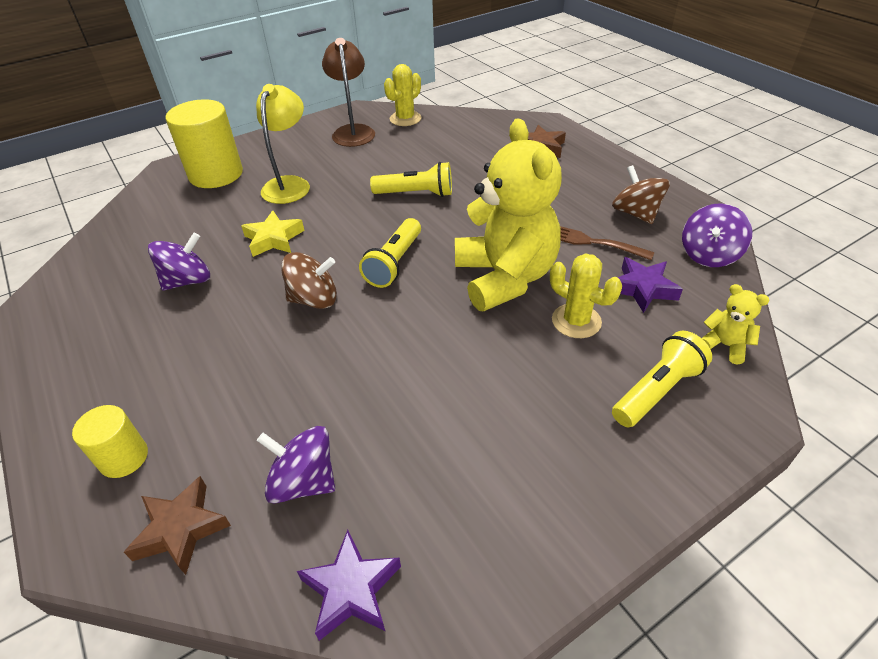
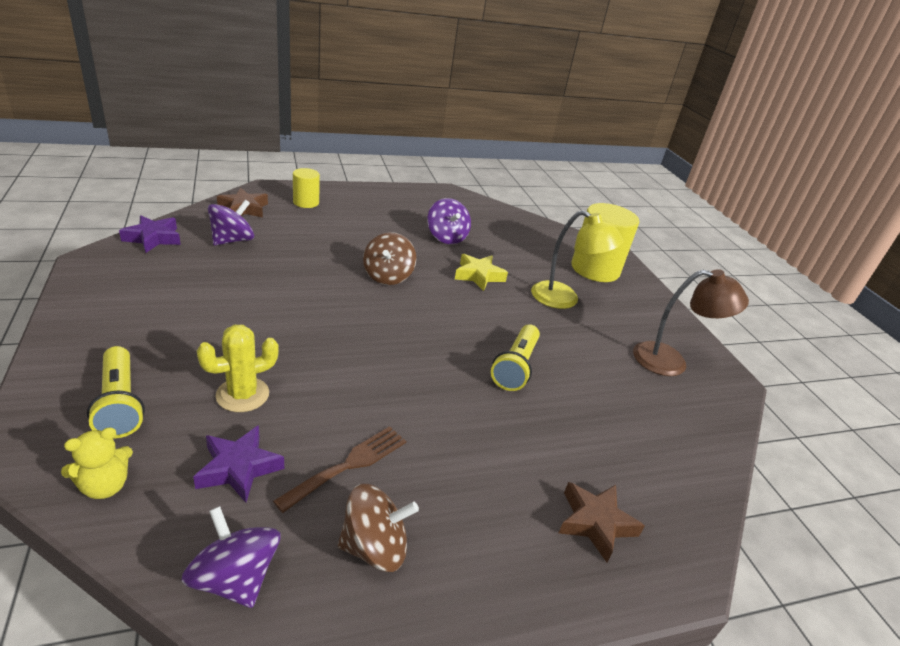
camera: 100 degrees right, 10 degrees down
(394, 263) = (406, 321): yellow flashlight -> none
(405, 119) = (703, 412): yellow cactus -> none
(505, 278) = (338, 375): yellow teddy bear -> none

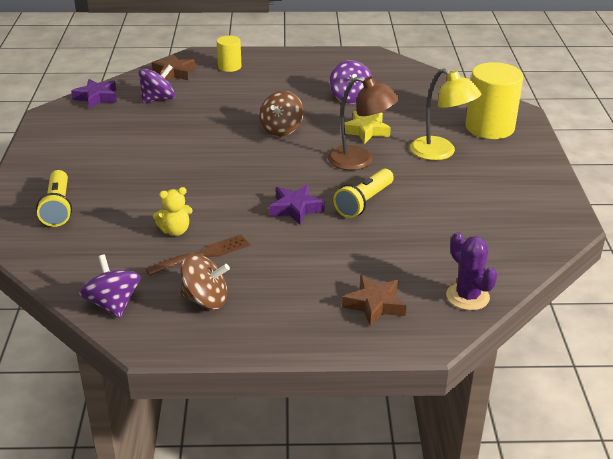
camera: 20 degrees right, 0 degrees up
(105, 486) = (43, 252): yellow teddy bear -> yellow teddy bear (175, 231)
(239, 468) = (128, 250): purple star -> purple star (295, 208)
(242, 395) = (140, 208): yellow cactus -> none
(671, 361) = (517, 206): brown lamp -> brown lamp (360, 161)
(690, 494) = (467, 296): none -> purple cactus

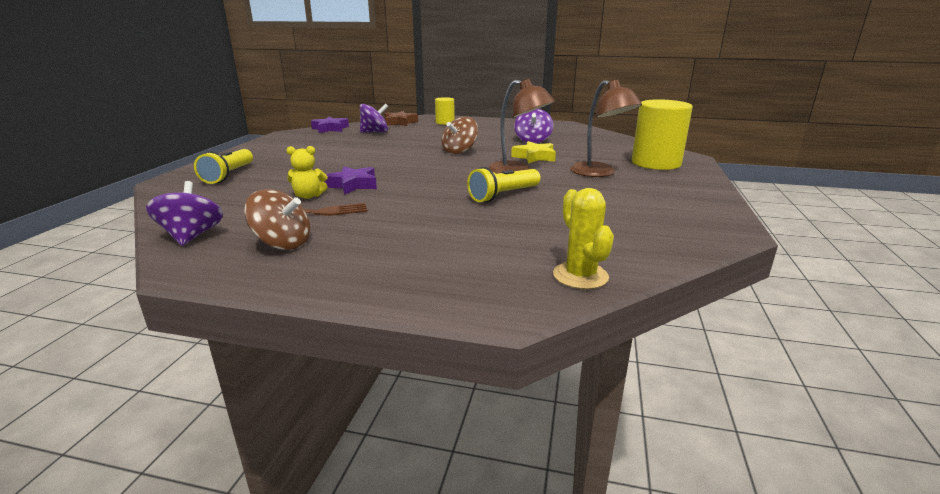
camera: 15 degrees right, 10 degrees down
(295, 208) = (433, 193): purple star -> purple star (353, 185)
(374, 305) = (461, 269): brown star -> none
(440, 153) = (599, 173): yellow lamp -> brown lamp
(467, 296) = (580, 276): purple cactus -> yellow cactus

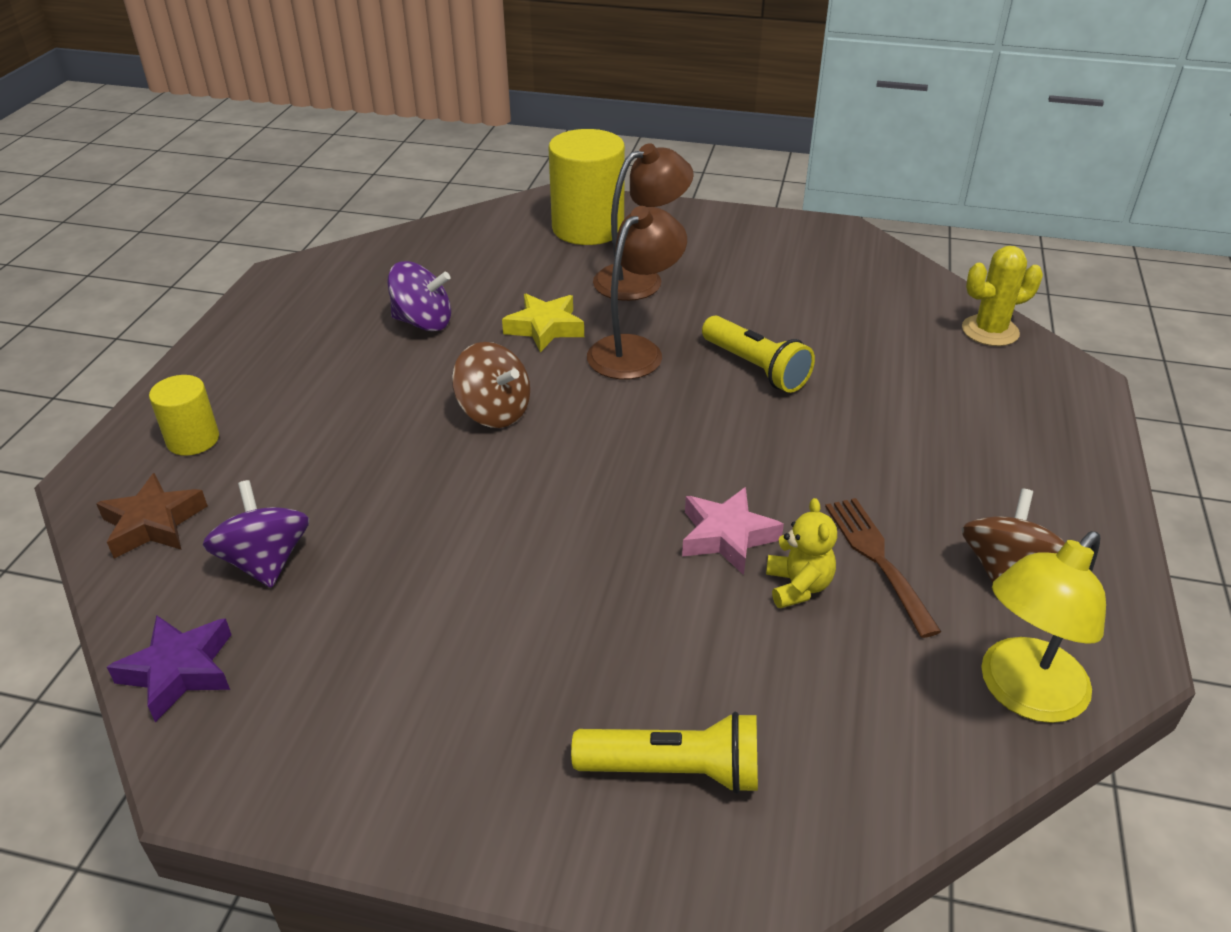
camera: 90 degrees left, 15 degrees up
(192, 236) = (1022, 694): purple spinning top -> yellow lamp
(353, 185) = (727, 536): purple star -> pink star

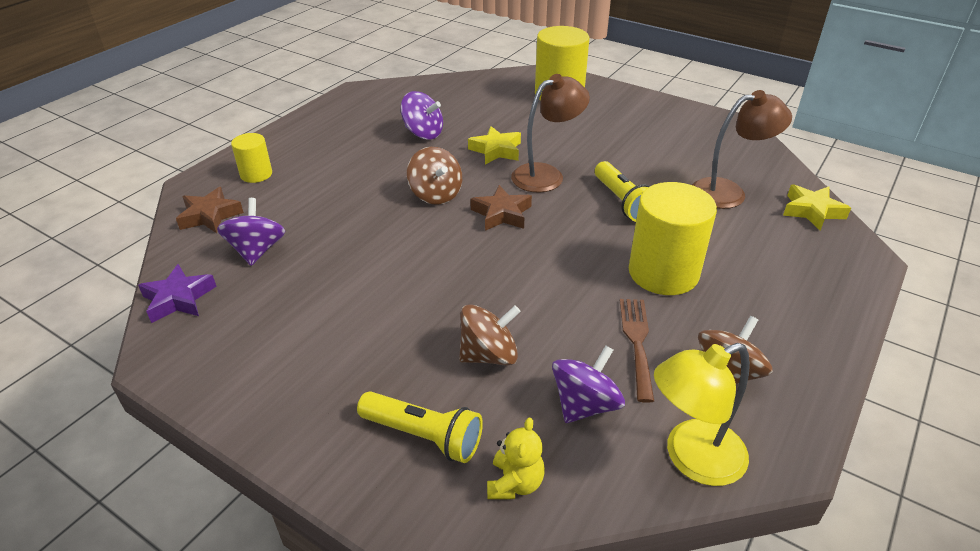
camera: 20 degrees right, 0 degrees up
(604, 420) = (502, 214): none -> brown star
(640, 279) = (576, 131): brown lamp -> brown lamp (728, 192)
(699, 629) = (489, 355): none -> brown spinning top
(727, 536) = (541, 303): pink star -> none
(798, 586) = (570, 346): yellow teddy bear -> yellow teddy bear (515, 483)
(859, 455) = (663, 272): none -> yellow cylinder
(859, 661) = (585, 405): none -> purple spinning top
(990, 331) = (812, 211): yellow cactus -> yellow star

